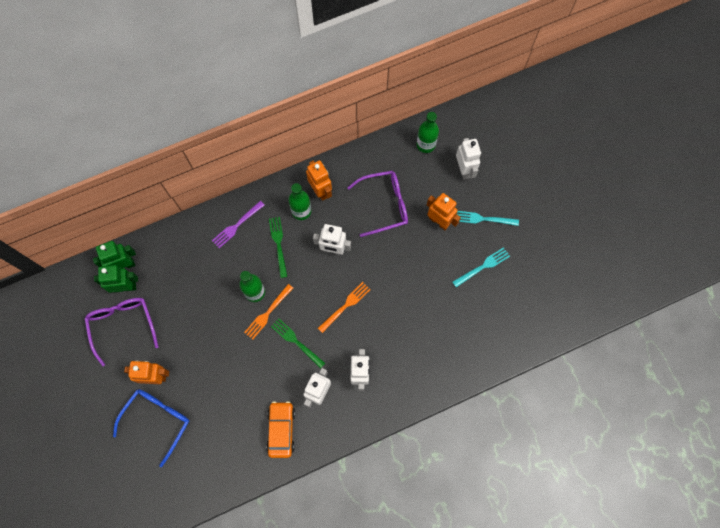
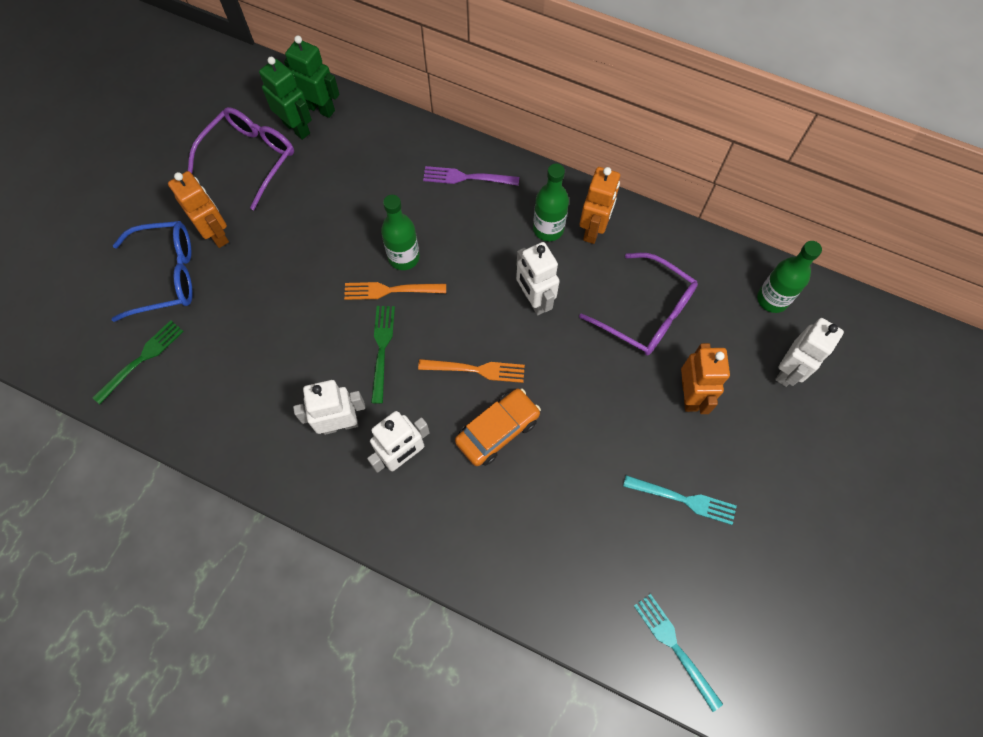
camera: 50 degrees right, 5 degrees down
(278, 244) = (484, 237): green fork -> green fork (141, 359)
(281, 430) = (257, 418): orange car -> orange car (497, 430)
(484, 219) = (748, 449): turquoise fork -> turquoise fork (675, 647)

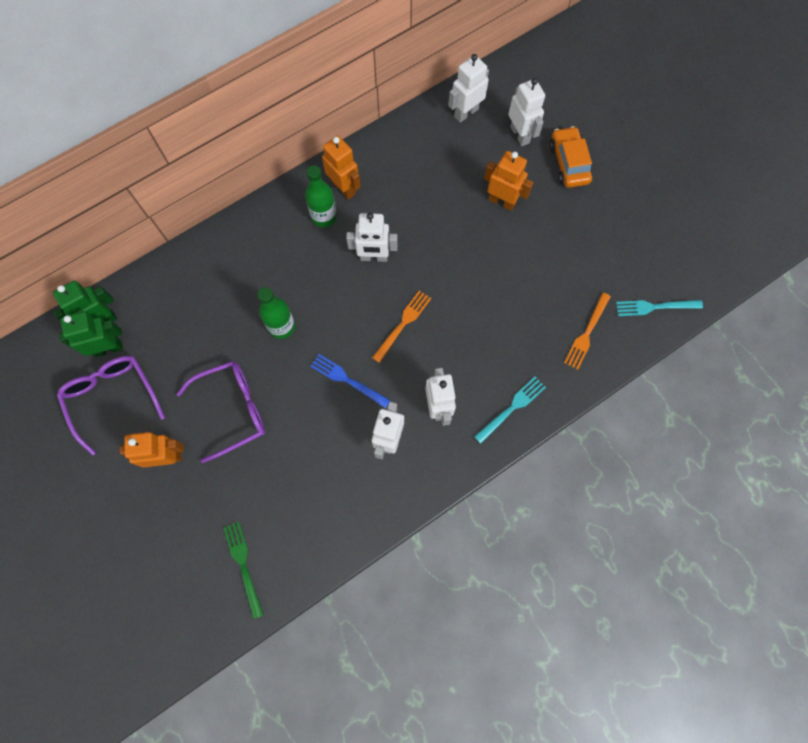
camera: 60 degrees left, 5 degrees up
(165, 276) = (179, 515): blue glasses -> none
(382, 349) = (347, 380): green fork -> blue fork
(391, 290) = (303, 350): orange fork -> orange fork (587, 333)
(467, 177) = (243, 247): purple fork -> none
(497, 430) = (456, 334): orange car -> orange car (568, 163)
(645, 313) = (428, 192): purple glasses -> purple glasses (232, 410)
(683, 499) = (568, 247): turquoise fork -> turquoise fork (511, 408)
(772, 299) = (466, 112): green bottle -> white robot

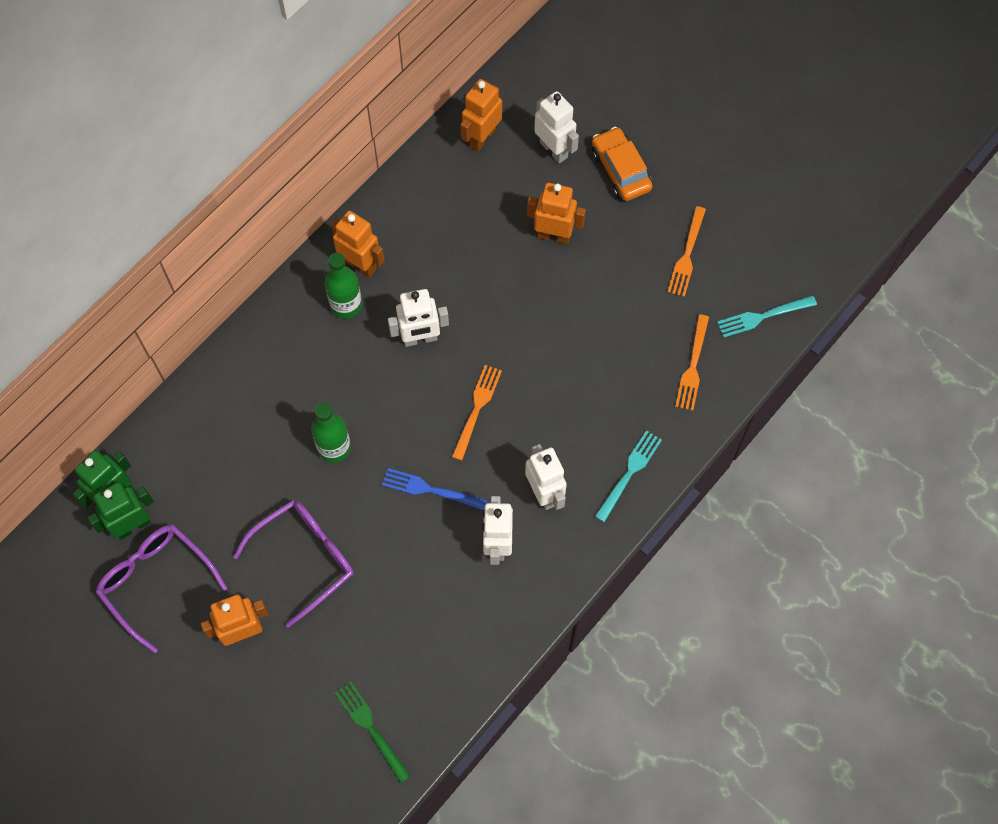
camera: 15 degrees left, 5 degrees down
(466, 112) = (482, 137): white robot -> orange robot
(605, 242) = (687, 255): none -> orange fork

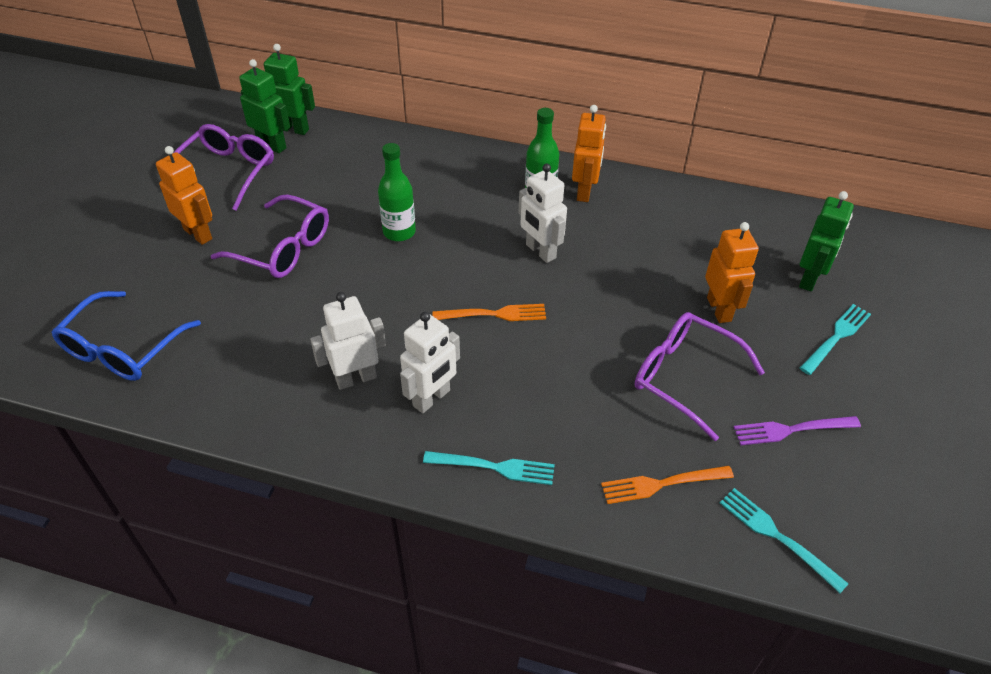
camera: 65 degrees right, 20 degrees down
(371, 728) = (123, 348): green fork -> blue glasses
(430, 490) = (390, 309): blue fork -> none
(482, 137) = (773, 225): orange robot -> none
(554, 149) = (809, 279): white robot -> green robot
(609, 299) = (685, 378): none -> purple glasses
(620, 170) = (836, 337): orange car -> turquoise fork
(687, 255) = (792, 430): orange fork -> purple fork

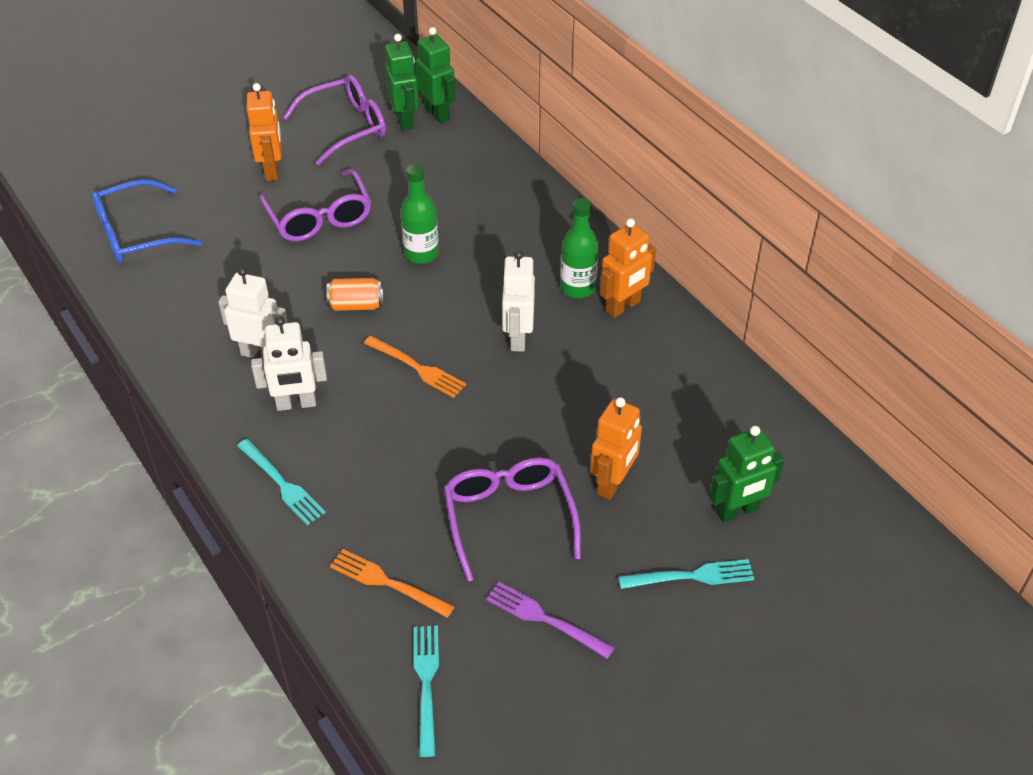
camera: 40 degrees right, 0 degrees up
(392, 296) = (356, 305): none -> orange can

